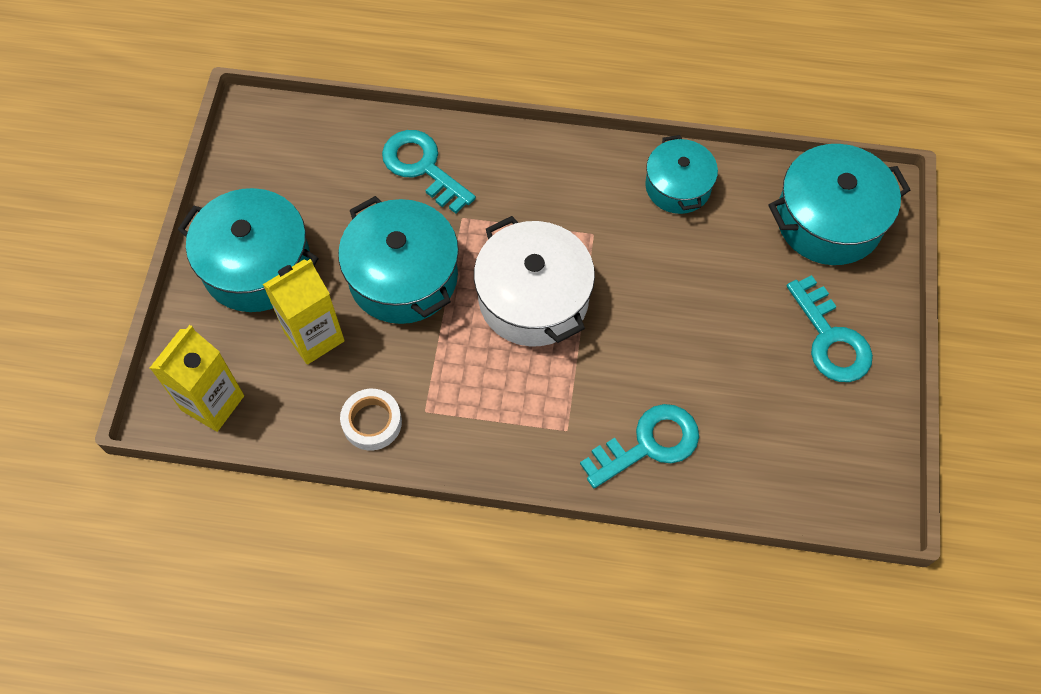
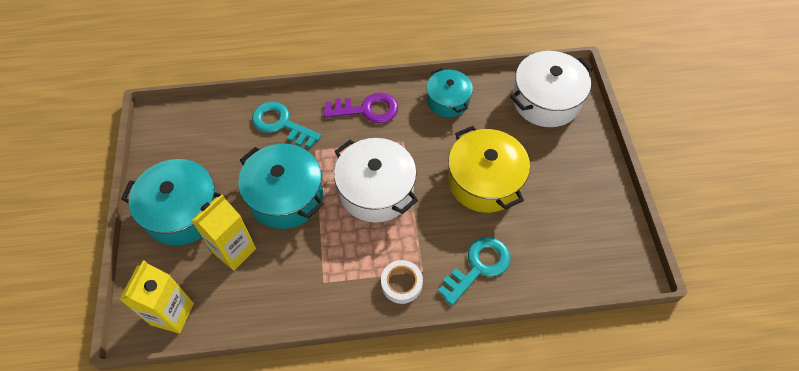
camera: 15 degrees left, 5 degrees down
(372, 422) = (289, 299): white tape -> white tape (401, 283)
(553, 173) = (367, 109): none -> purple key
(695, 322) = (484, 181): none -> yellow pot
(828, 220) = (546, 100): turquoise pot -> white pot
(830, 339) = (571, 171): turquoise key -> none

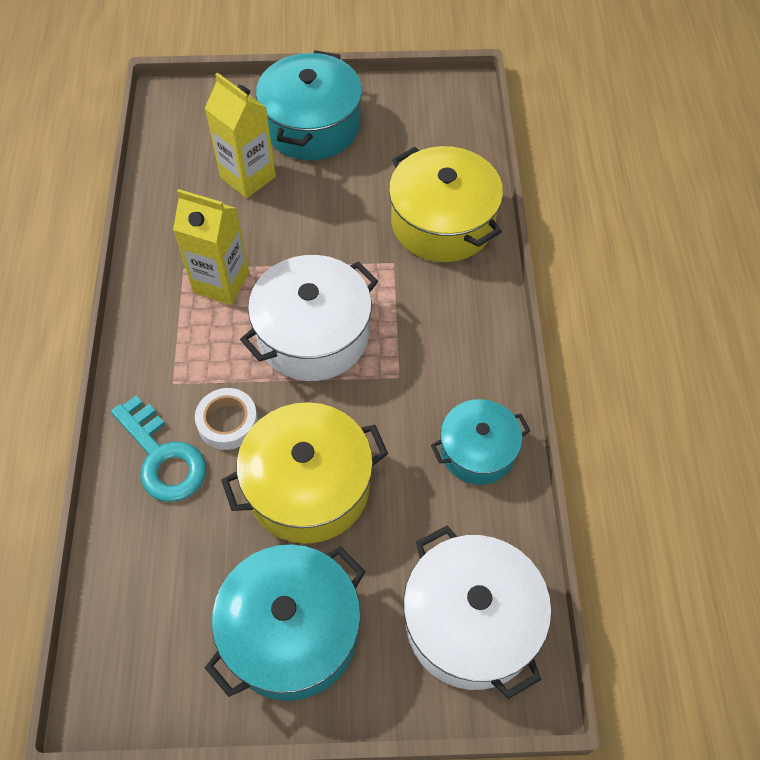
camera: 95 degrees right, 0 degrees up
(172, 314) = (178, 125): yellow carton -> yellow carton (221, 283)
(281, 124) = (442, 222): turquoise key -> yellow pot
(286, 196) = (319, 228): turquoise pot -> turquoise pot (291, 633)
(367, 109) = (464, 331): purple key -> none
(401, 283) = (160, 356): white tape -> white tape (228, 422)

